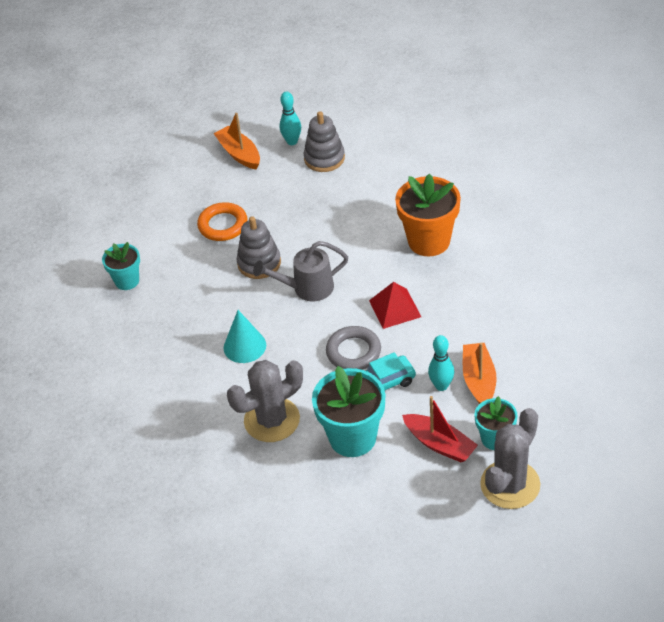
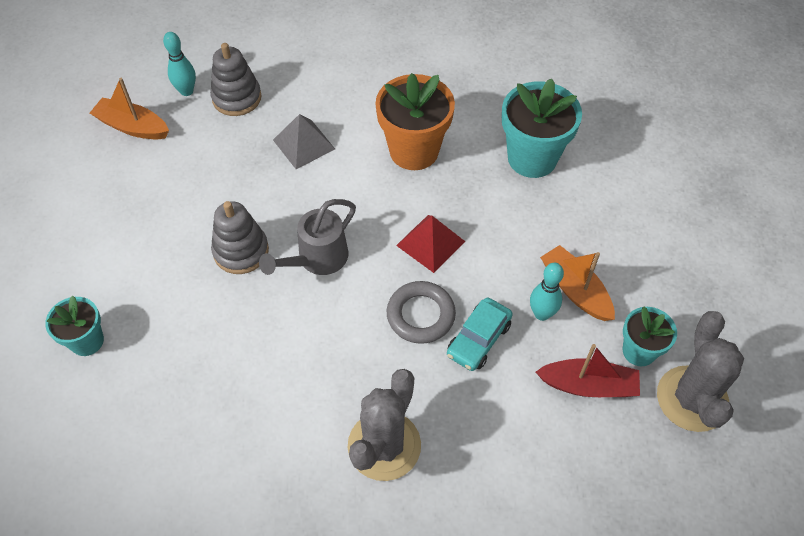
camera: 35 degrees left, 10 degrees up
(223, 225) = (167, 221): orange ring -> none
(244, 346) = (290, 364): turquoise cone -> none
(350, 207) = (303, 144): none -> grey pyramid
(352, 437) = (491, 423): turquoise flower pot -> turquoise flower pot (532, 158)

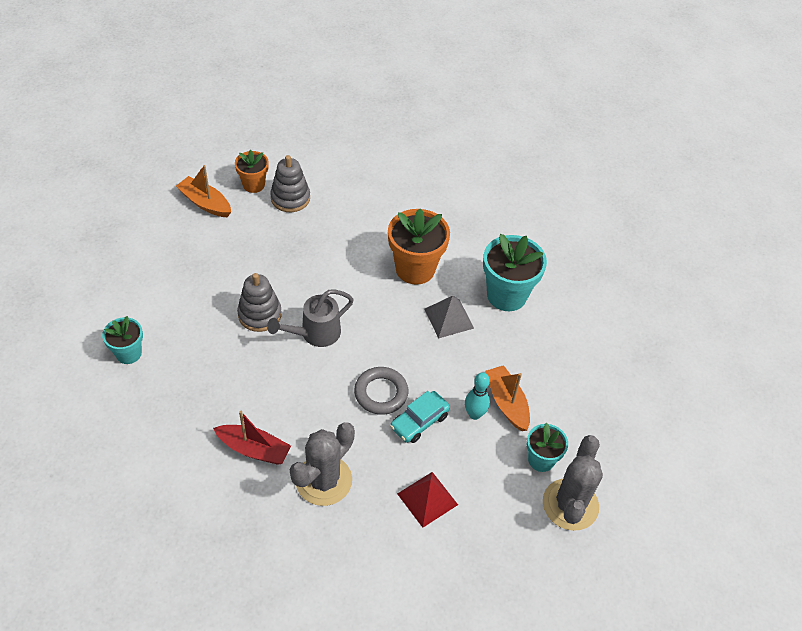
camera: 10 degrees right, 5 degrees down
(186, 91) = (253, 185): turquoise bowling pin -> orange flower pot
(303, 144) = (331, 245): grey pyramid -> grey pyramid (448, 318)
(430, 243) = (405, 342): red pyramid -> red pyramid (427, 499)
(588, 385) = (493, 475): red boat -> red boat (254, 449)

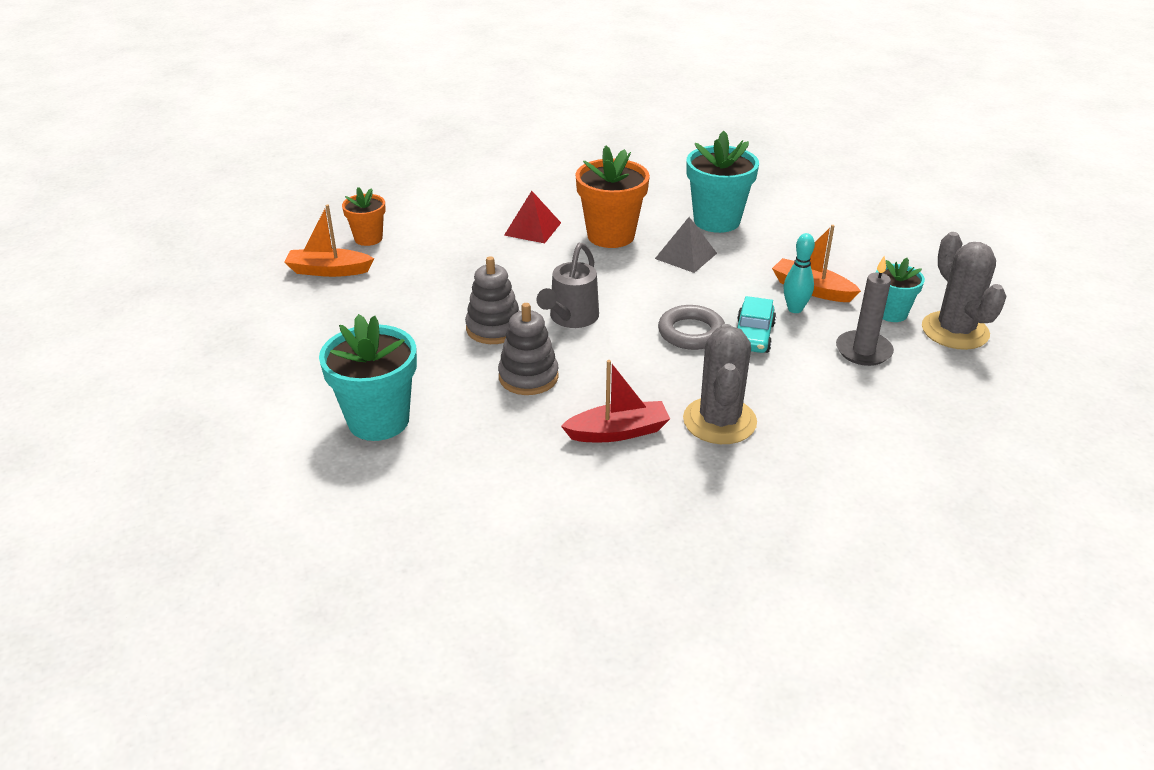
camera: 30 degrees left, 15 degrees down
(128, 353) = (378, 420): turquoise flower pot -> turquoise flower pot, size x1.71
(290, 198) = (421, 234): grey stacking toy -> grey stacking toy (528, 377)
(427, 499) = (833, 386): red pyramid -> red pyramid (533, 229)
(482, 481) = (863, 351): none -> grey candle

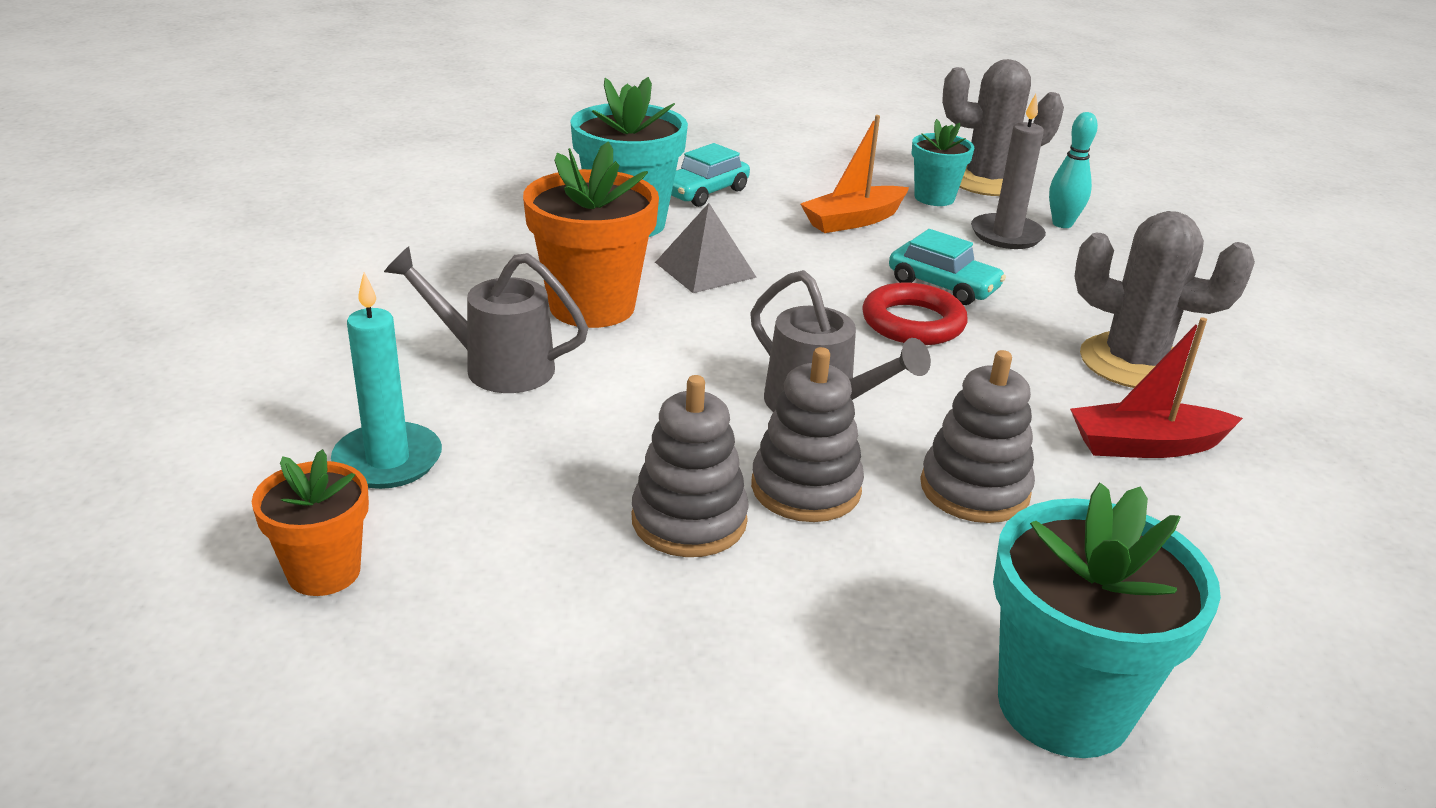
camera: 70 degrees left, 5 degrees down
(328, 270) = (413, 667): orange boat -> none
(443, 228) = (388, 460): none -> turquoise candle
(449, 304) = (689, 520): none -> grey stacking toy
(533, 229) = (497, 366): red pyramid -> grey watering can
(618, 432) = (1145, 446): red boat -> red boat turned 105 degrees counterclockwise
(691, 332) = (913, 323): grey ring -> red ring
(788, 232) = (704, 192): none -> turquoise car
(795, 309) = (893, 243): turquoise bowling pin -> turquoise bowling pin (1062, 224)

